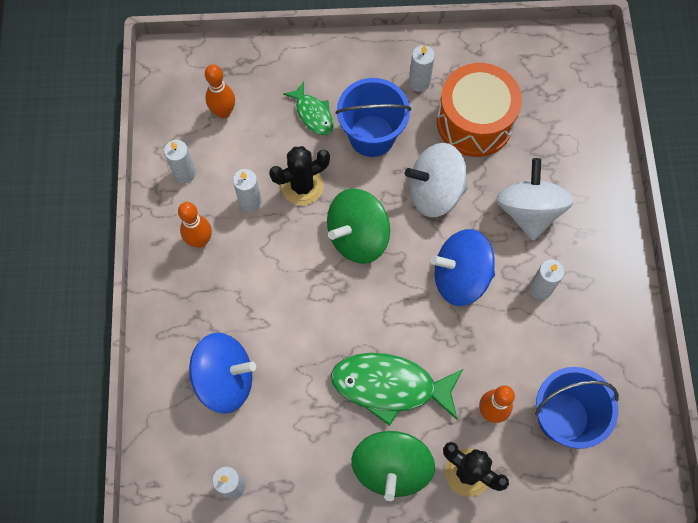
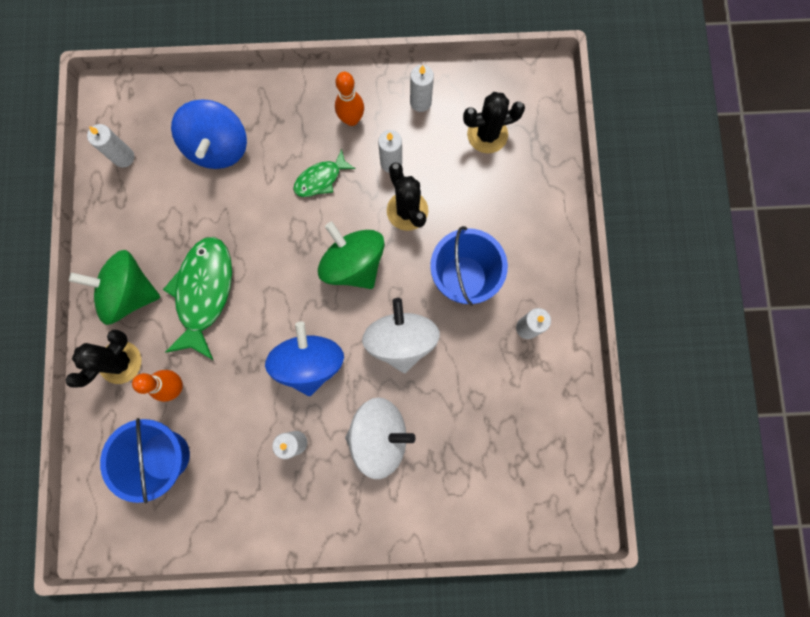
camera: 90 degrees right, 10 degrees up
(223, 112) = (487, 134): orange bowling pin -> black cactus
(313, 114) = (487, 220): green fish -> green fish (320, 179)
(474, 122) = (481, 384): orange drum -> none

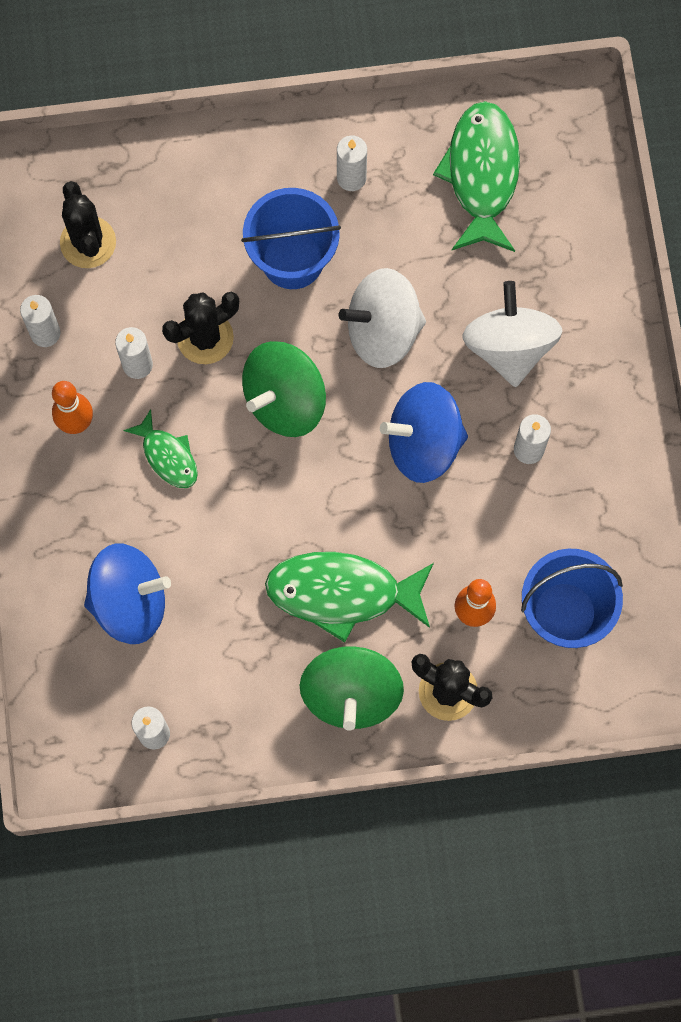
camera: 95 degrees left, 5 degrees down
(524, 430) = (482, 174): none -> green fish

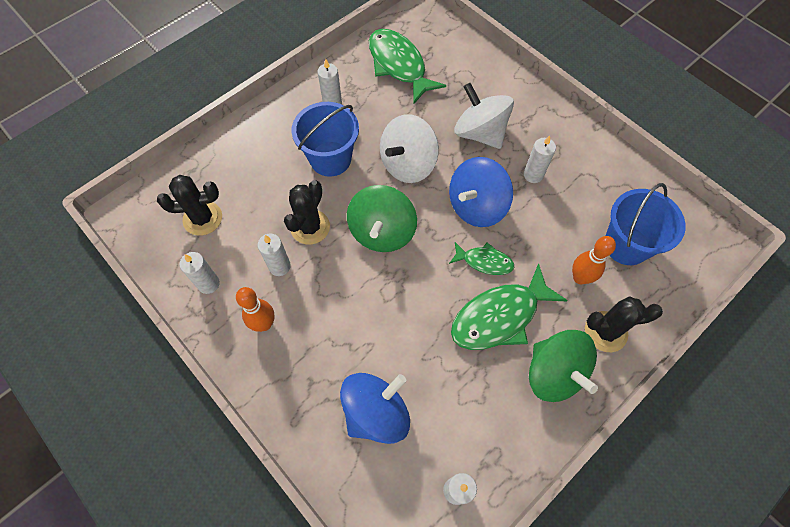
camera: 35 degrees left, 10 degrees down
(88, 242) = (202, 218): black cactus -> black cactus turned 45 degrees counterclockwise
(167, 456) = (335, 306): green fish -> green fish (484, 261)

